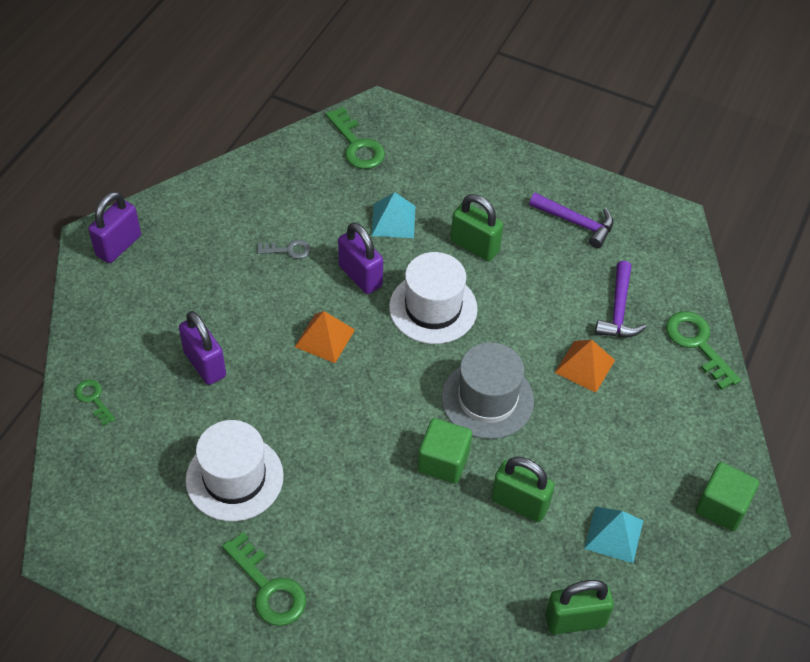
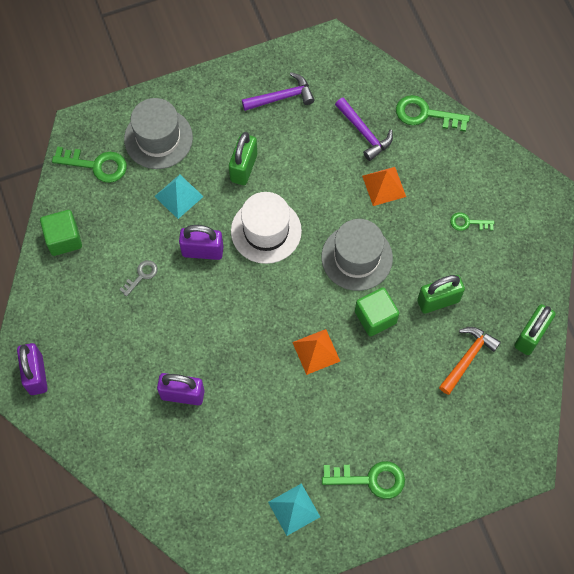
camera: 45 degrees left, 15 degrees up
(93, 399) = (147, 480): green key -> green key (468, 223)
(234, 478) = (280, 441): white hat -> none
(324, 338) = (229, 310): orange pyramid -> orange pyramid (316, 351)
(431, 167) = (158, 138): none -> grey hat
(475, 246) = (243, 168): green padlock -> green padlock turned 60 degrees counterclockwise
(488, 578) = (468, 358): none -> orange hammer
(614, 534) = (500, 270): turquoise pyramid -> turquoise pyramid (294, 509)
(721, 507) = (532, 201): green cube -> green cube (64, 239)

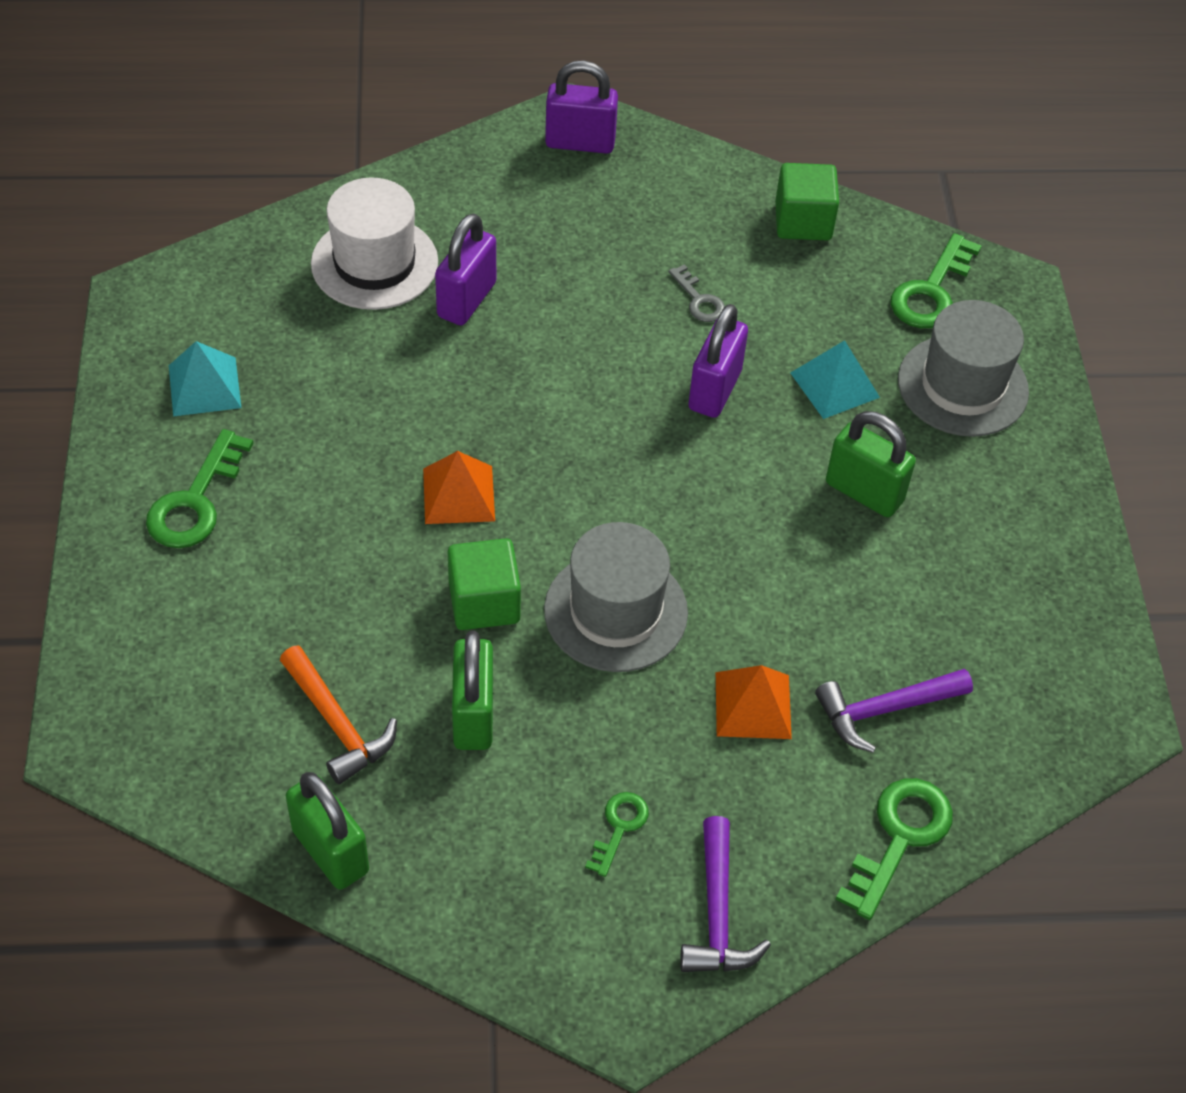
camera: 105 degrees right, 15 degrees down
(266, 231) = (721, 489): white hat -> white hat (374, 263)
(282, 97) = (1005, 595): purple hammer -> purple hammer (717, 914)

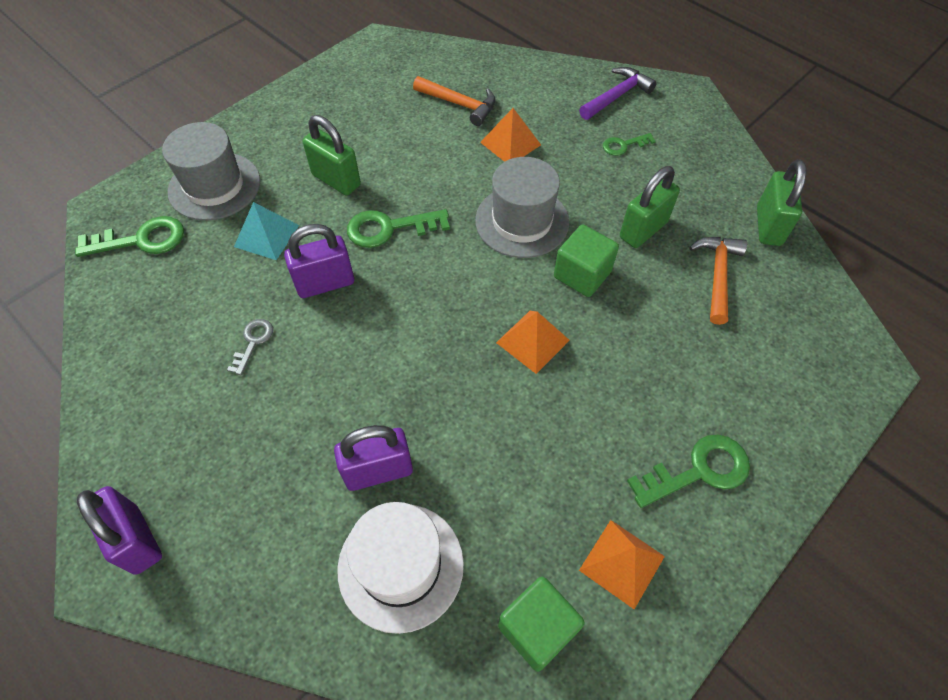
camera: 130 degrees left, 5 degrees up
(204, 386) = (622, 563): turquoise pyramid -> orange pyramid
(803, 221) = (123, 339): green cube -> green cube (537, 628)
(864, 492) = (336, 180): green padlock -> green padlock turned 45 degrees counterclockwise
(884, 710) = (460, 104): purple hammer -> orange hammer
(899, 838) = (515, 69): green key -> green key (389, 228)

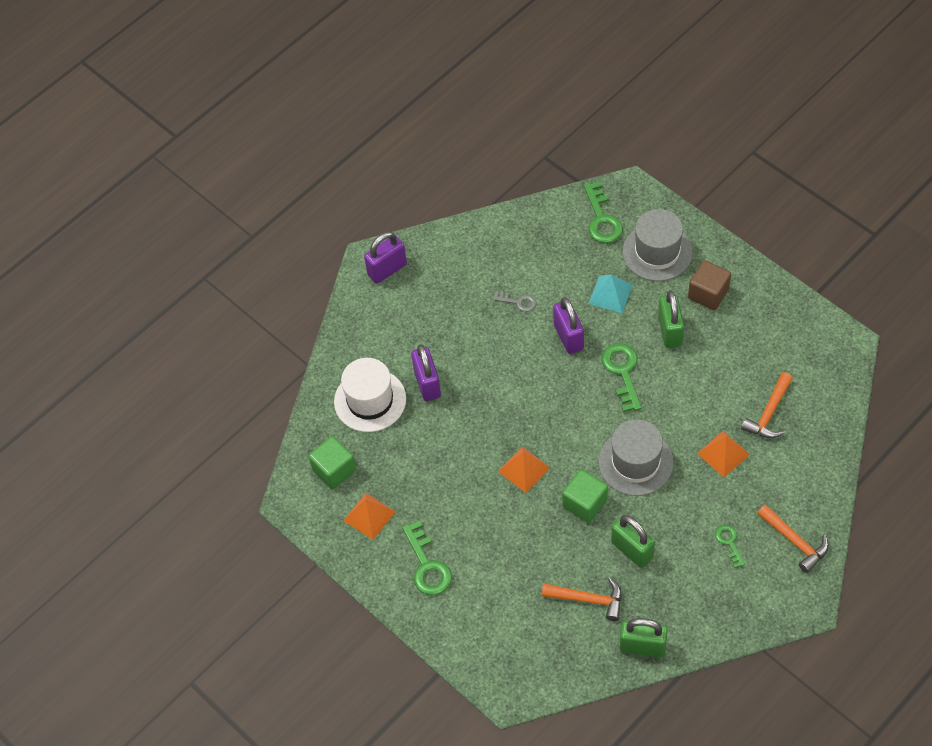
camera: 95 degrees right, 0 degrees up
(290, 143) = (708, 294): none -> brown cube
(336, 180) = (670, 331): green padlock -> green padlock turned 45 degrees counterclockwise
(617, 96) = (795, 542): purple hammer -> orange hammer

